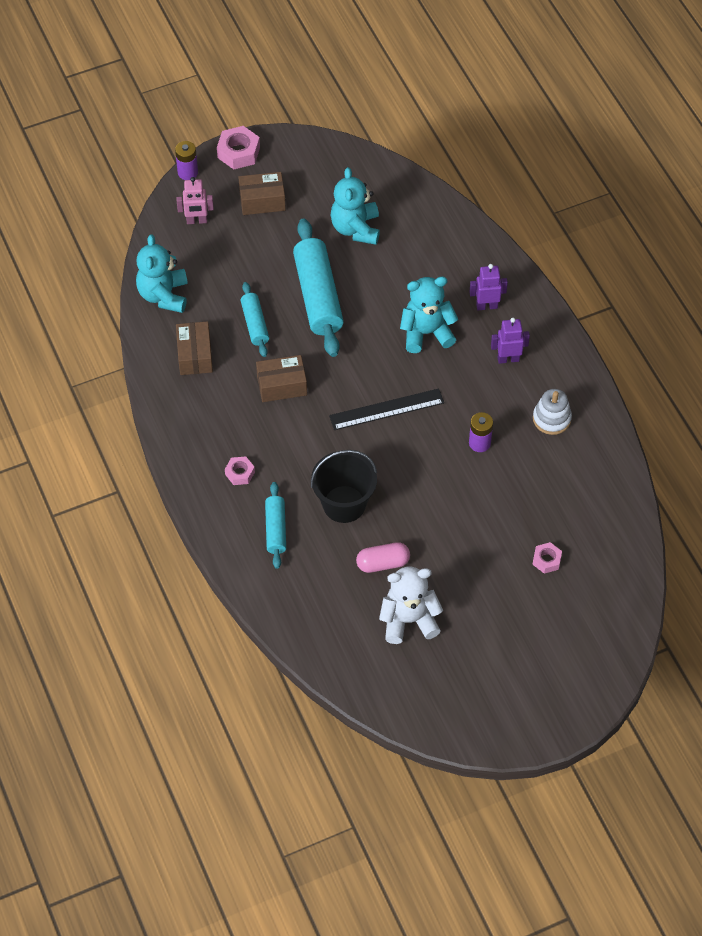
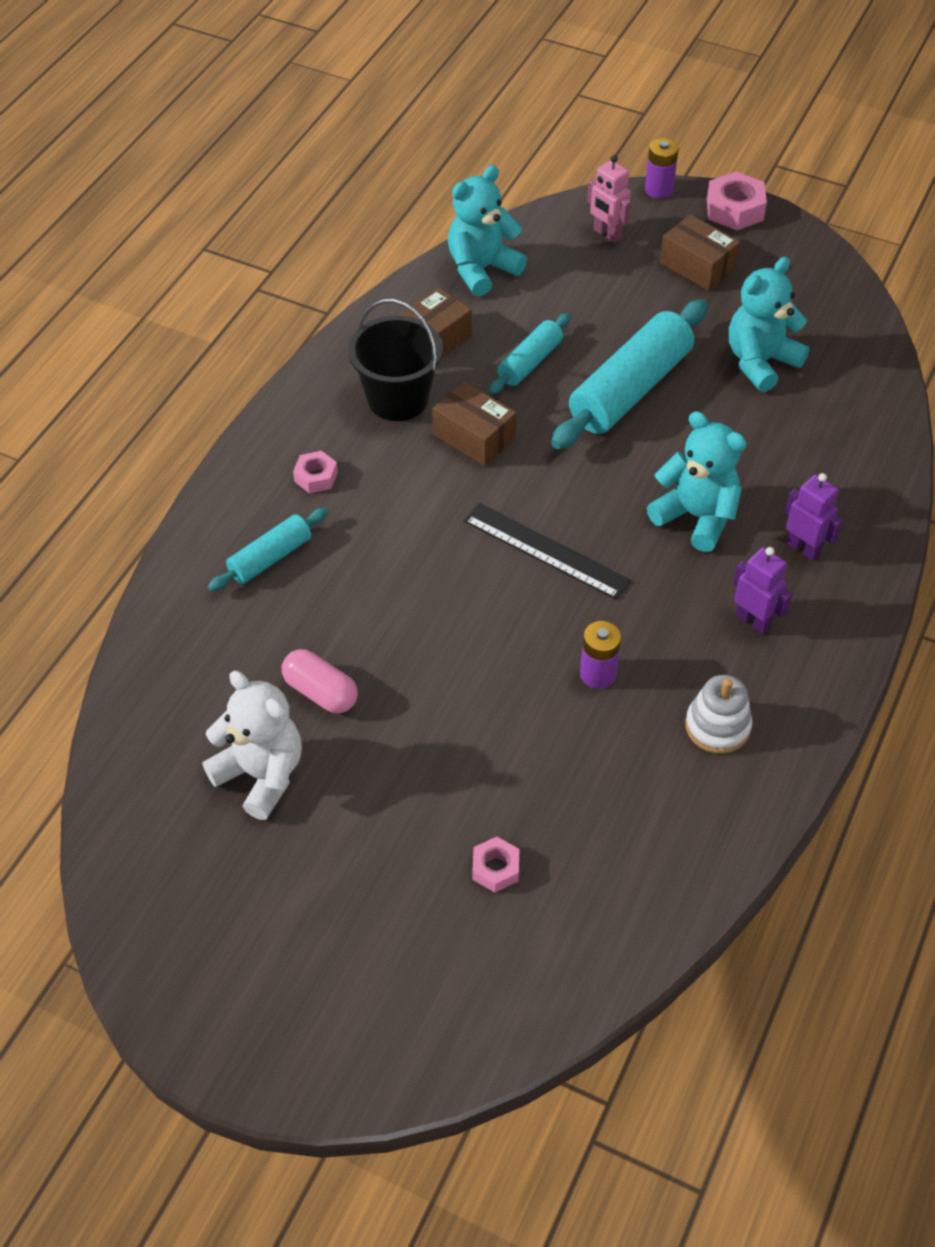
camera: 50 degrees right, 5 degrees down
(344, 504) = (369, 598): black bucket -> black bucket (398, 399)

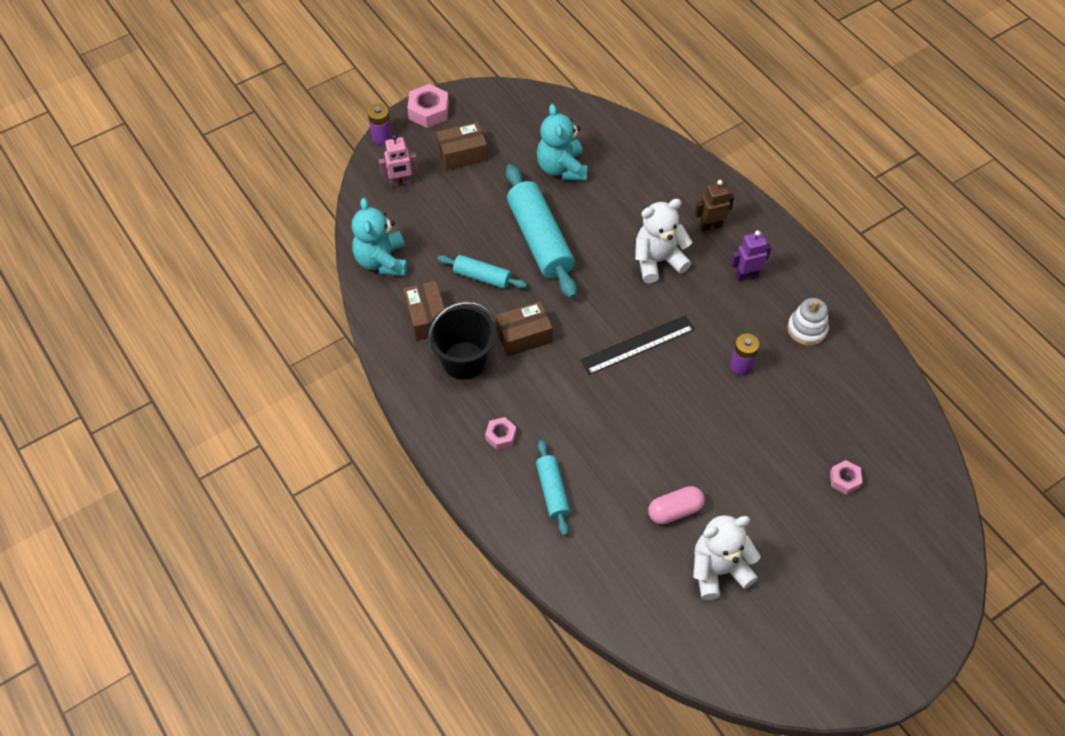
camera: 60 degrees left, 5 degrees up
(530, 362) = (482, 277): turquoise rolling pin -> turquoise rolling pin turned 45 degrees counterclockwise
(696, 517) = (658, 261): turquoise teddy bear -> white teddy bear
(803, 548) = (711, 226): purple robot -> brown robot

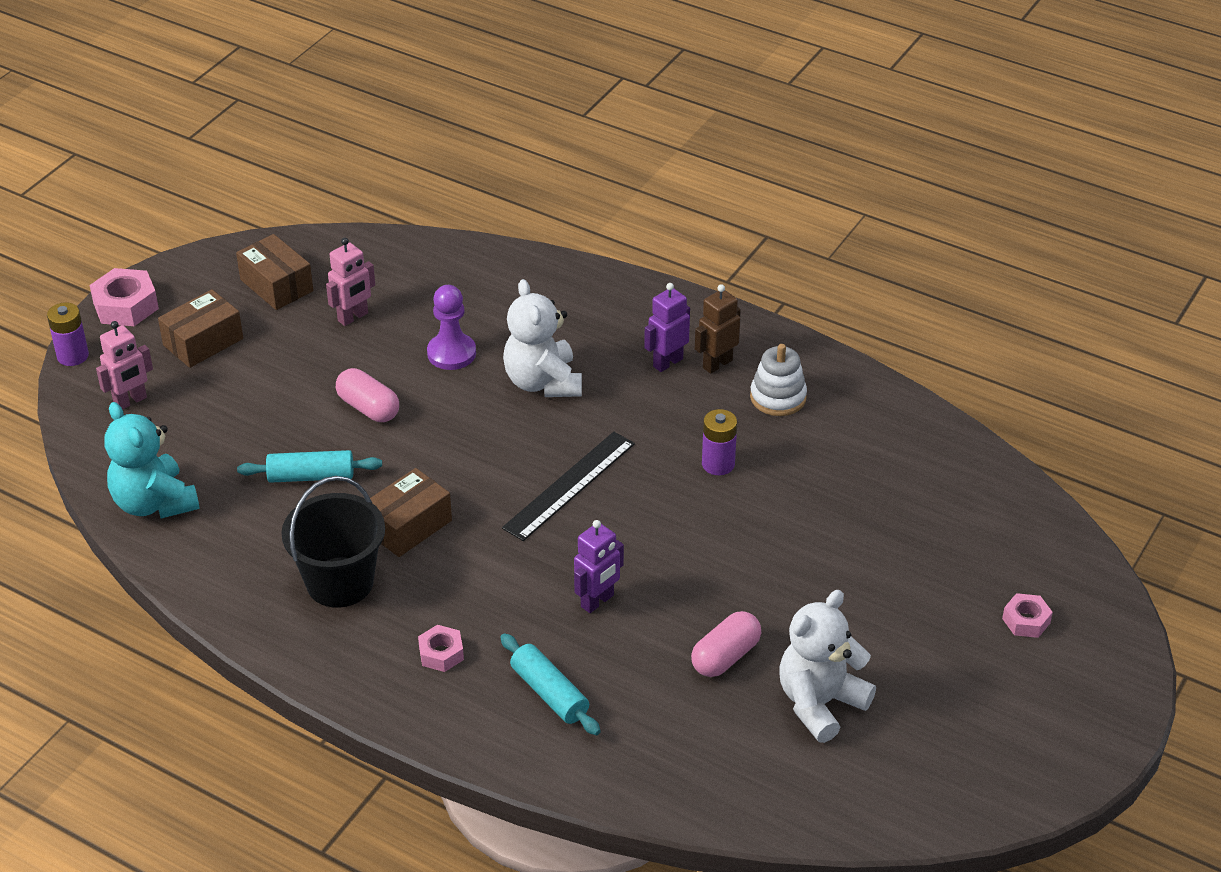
camera: 25 degrees left, 15 degrees down
(427, 318) = (258, 550): brown box -> brown box (276, 285)
(540, 239) = (368, 408): turquoise rolling pin -> pink capsule
(561, 168) = (353, 317): turquoise teddy bear -> pink robot
(610, 217) = (451, 353): none -> purple pawn
(614, 437) = (597, 601): none -> purple robot
(658, 261) = (543, 382): white teddy bear -> white teddy bear turned 60 degrees counterclockwise
(711, 226) = (590, 322): brown robot -> brown robot (717, 364)
(844, 479) = (919, 545): pink nut -> pink nut (1026, 621)

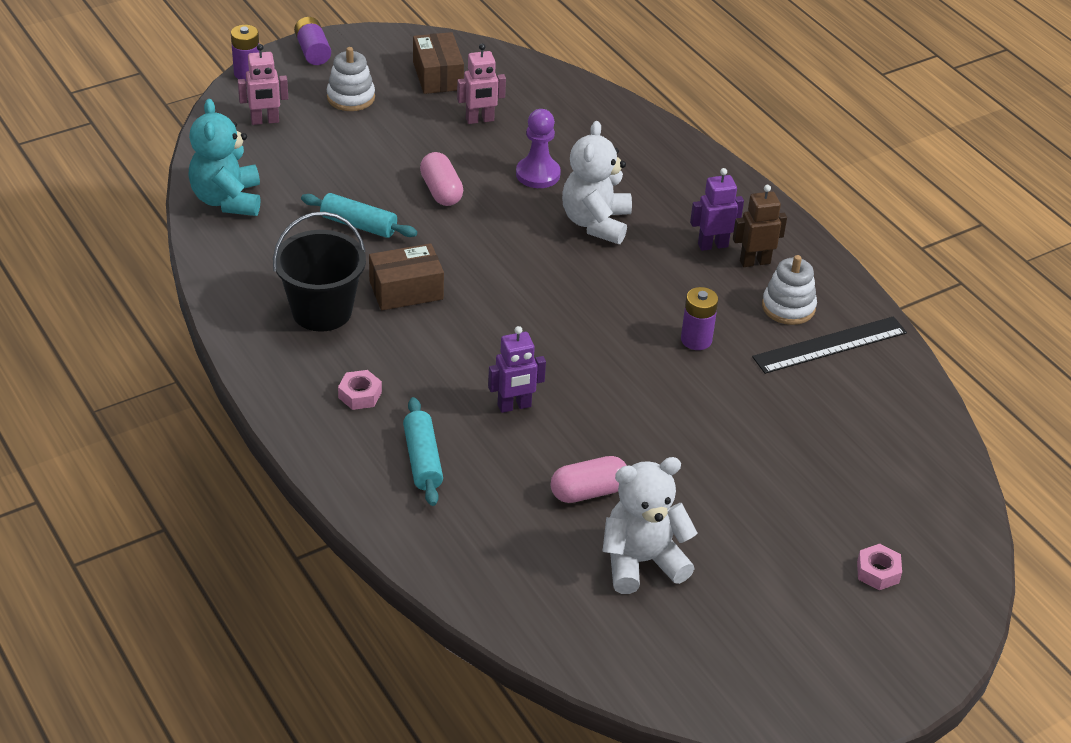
camera: 25 degrees right, 0 degrees up
(126, 306) = (313, 51): pink nut -> purple battery
(203, 342) = (351, 97): brown box -> white stacking toy
(569, 485) = (558, 309): black ruler -> black ruler (830, 345)

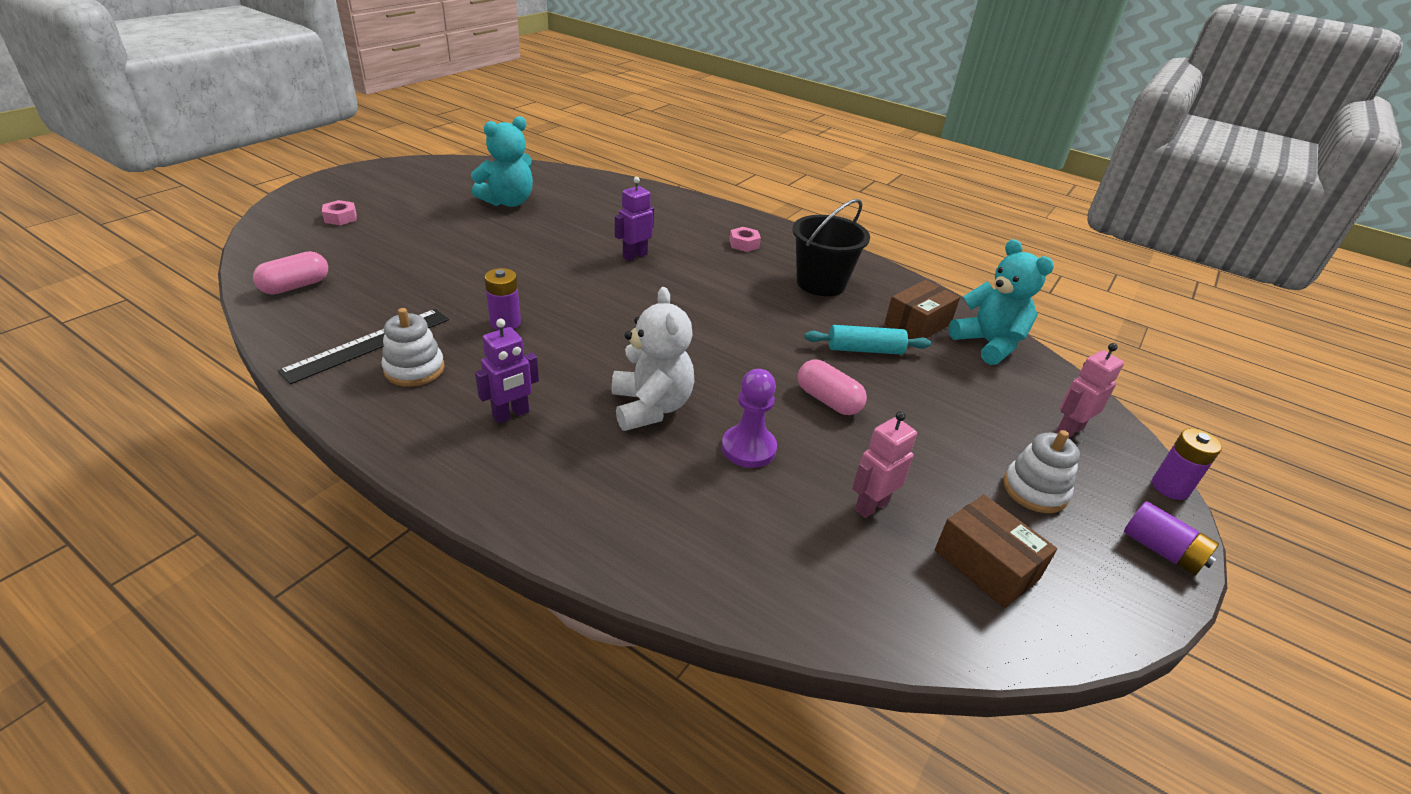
camera: 155 degrees right, 5 degrees down
(406, 290) = (775, 309): brown box -> brown box (917, 324)
(422, 460) = (675, 222): turquoise rolling pin -> none
(588, 492) = (557, 224): pink capsule -> pink capsule (295, 286)
(642, 562) = (508, 202): white teddy bear -> turquoise teddy bear
(754, 262) = (458, 407): brown robot -> none

